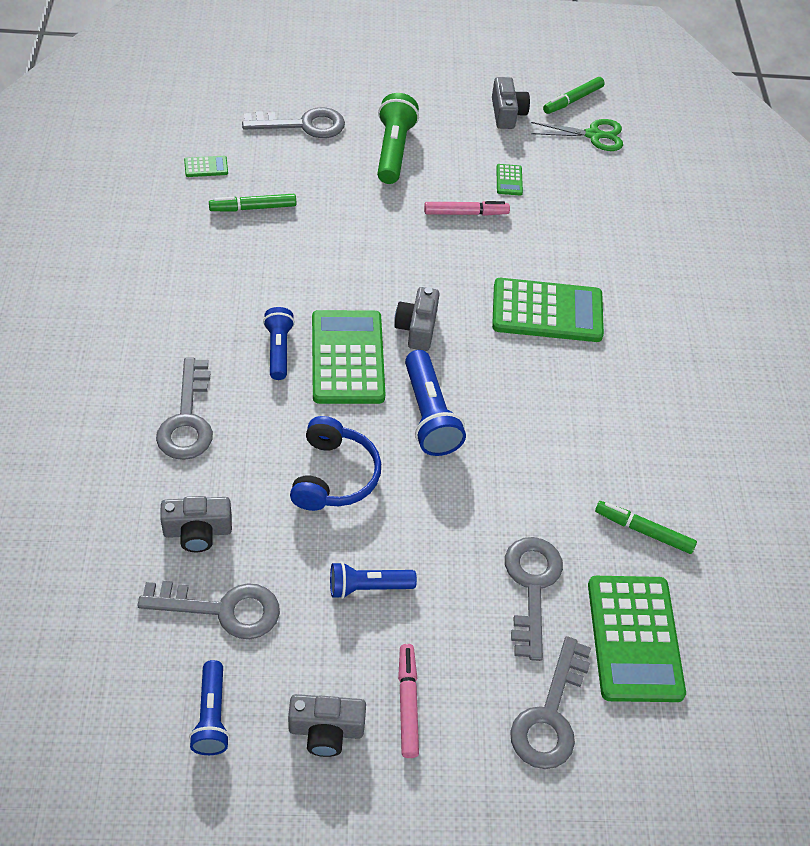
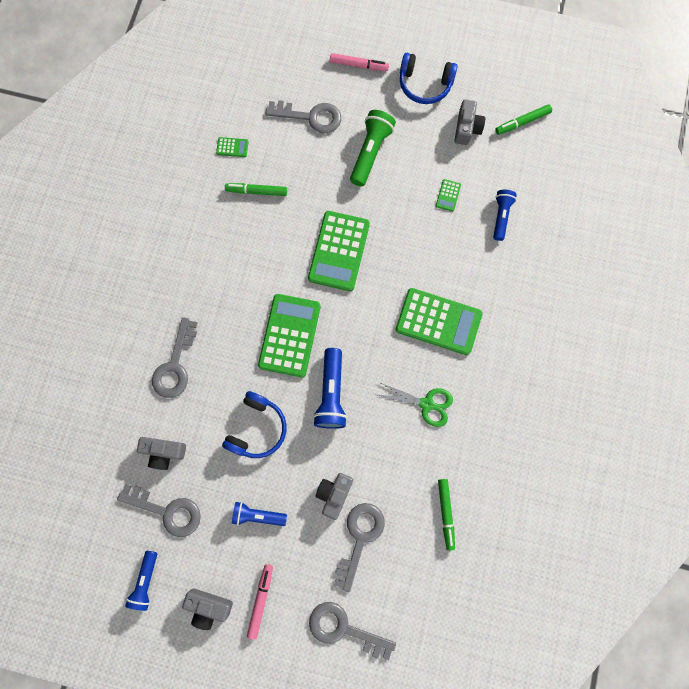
camera: 20 degrees right, 25 degrees up
(278, 350) = (245, 320): blue flashlight -> blue flashlight (501, 216)
(417, 328) = (343, 319): grey camera -> grey camera (334, 493)
(439, 79) = (424, 85): none -> blue headphones
(465, 213) = (406, 222): pink marker -> pink marker (358, 65)
(550, 715) = (344, 628): grey key -> grey key turned 75 degrees clockwise
(594, 135) = (527, 161): green scissors -> green scissors (427, 404)
(634, 638) = (413, 589): green calculator -> green calculator (339, 251)
(643, 531) = (445, 513): green marker -> green marker turned 135 degrees counterclockwise

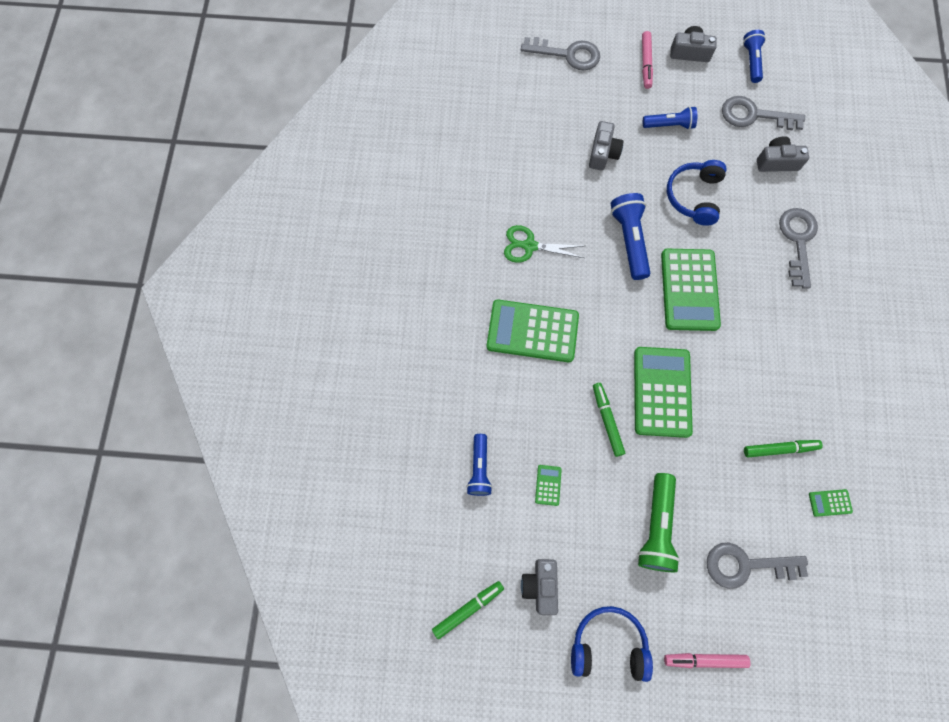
camera: 170 degrees right, 5 degrees down
(360, 538) = (570, 122): grey key -> none
(445, 513) = (493, 153): green marker -> green marker (607, 420)

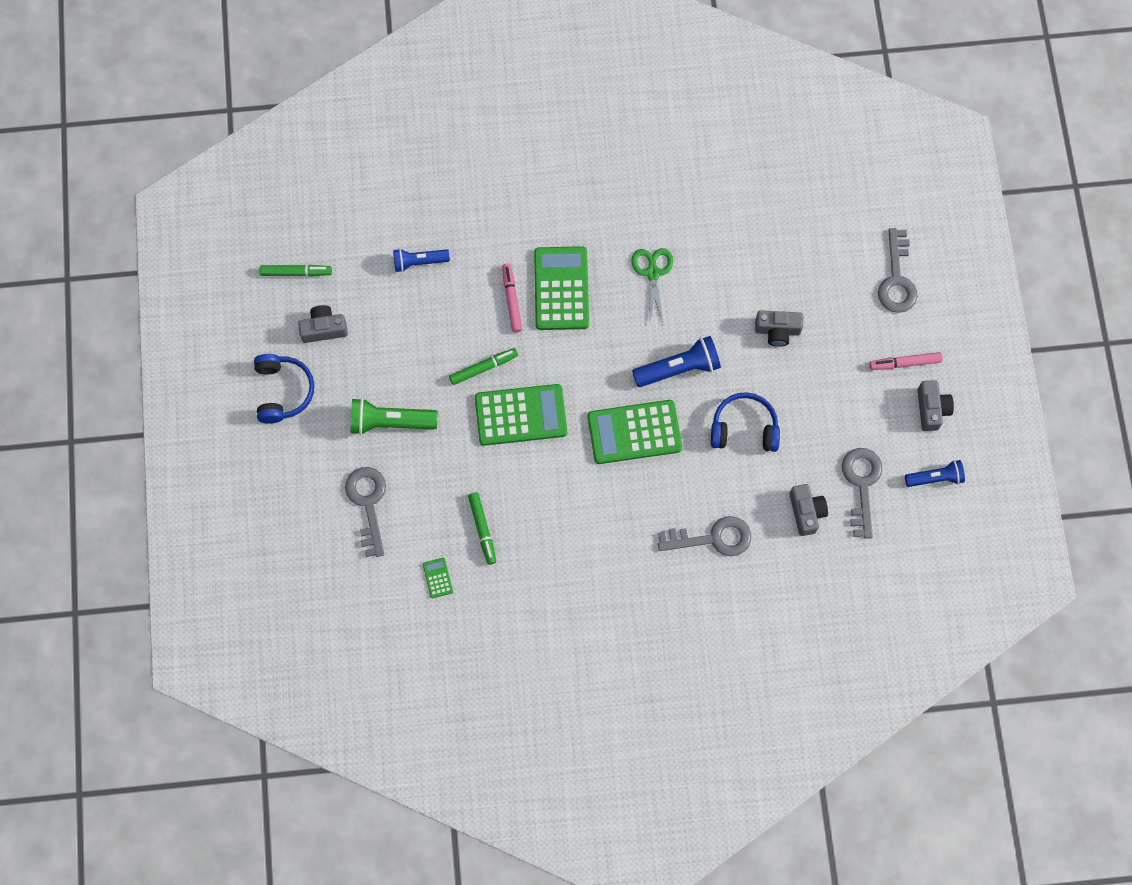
camera: 80 degrees right, 0 degrees up
(468, 609) = (296, 272): green marker -> green marker turned 45 degrees counterclockwise
(548, 485) = (413, 323): green calculator -> none
(669, 125) = (828, 395): blue flashlight -> none
(704, 659) = (282, 473): pink marker -> pink marker (511, 300)

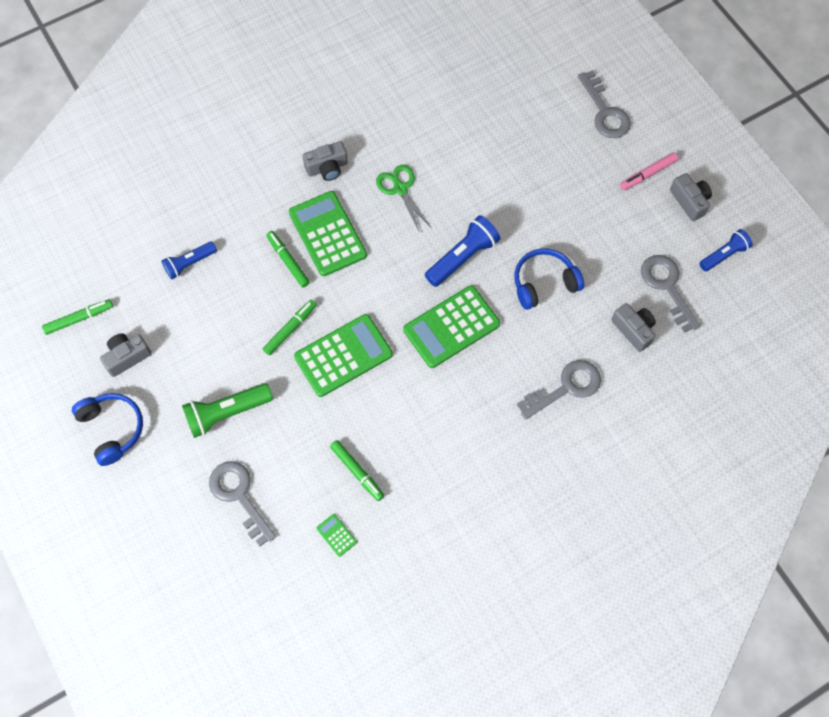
camera: 25 degrees left, 5 degrees down
(511, 300) = (288, 261): pink marker -> green marker
(777, 331) = (530, 192): grey camera -> grey camera (327, 168)

